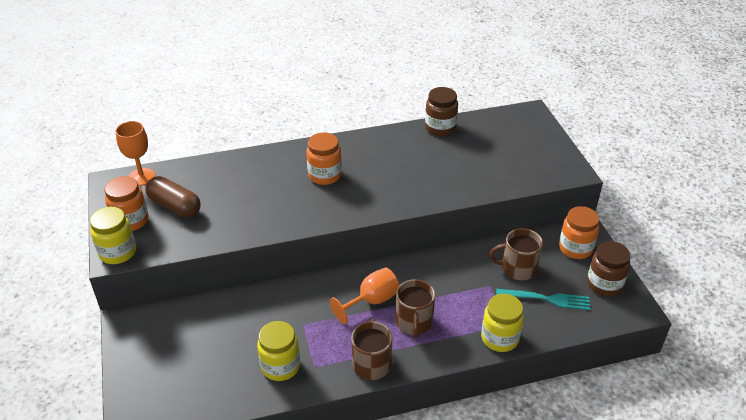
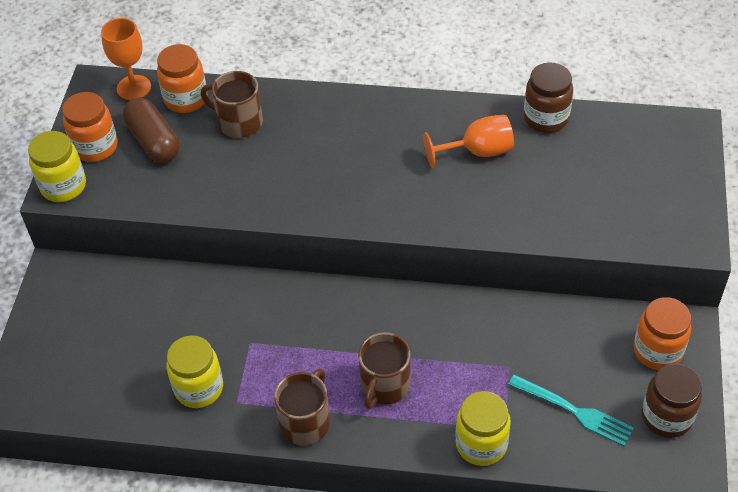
camera: 25 degrees right, 10 degrees up
(325, 175) = (354, 149): orange jar -> orange jar (186, 99)
(371, 301) = (347, 339): orange goblet -> orange goblet (478, 152)
(517, 268) = (560, 354): brown mug -> brown mug (239, 122)

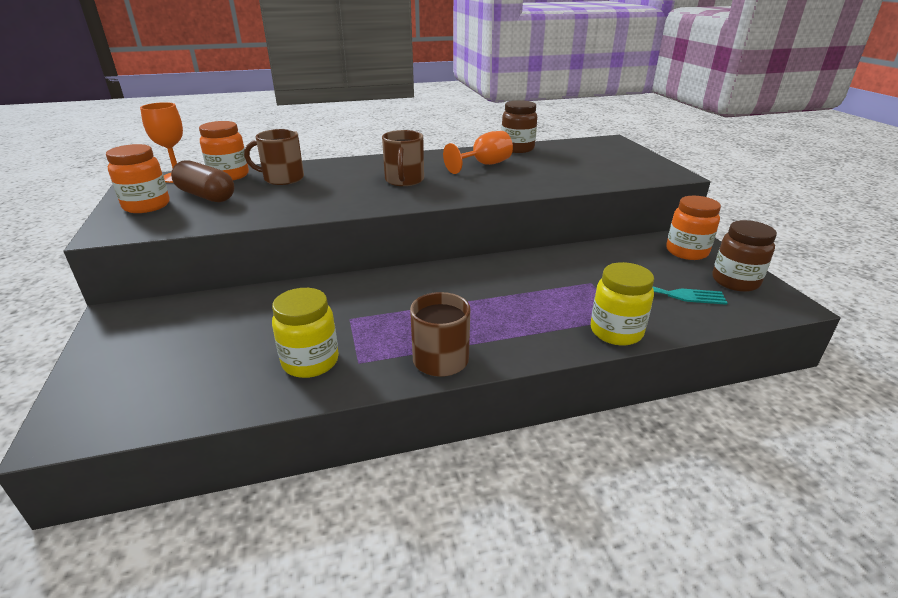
camera: 25 degrees left, 20 degrees down
(63, 186) = (115, 229): yellow jar -> none
(384, 385) = (498, 316): brown mug -> brown mug (404, 180)

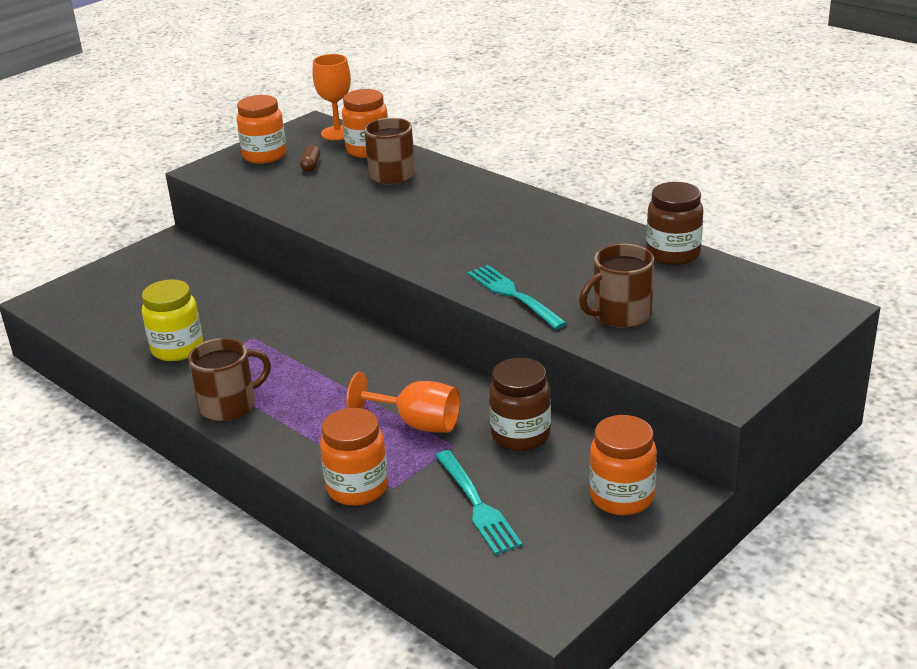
camera: 60 degrees right, 0 degrees up
(206, 196) = (311, 165): brown capsule -> brown capsule, size x0.49
(404, 180) = (462, 231): brown mug -> brown mug (620, 314)
(484, 165) = (576, 255): orange goblet -> orange goblet (417, 423)
(510, 188) = (513, 295): none -> turquoise fork
(616, 332) = (357, 488): yellow jar -> orange jar
(735, 281) = (569, 552): brown jar -> brown jar (520, 435)

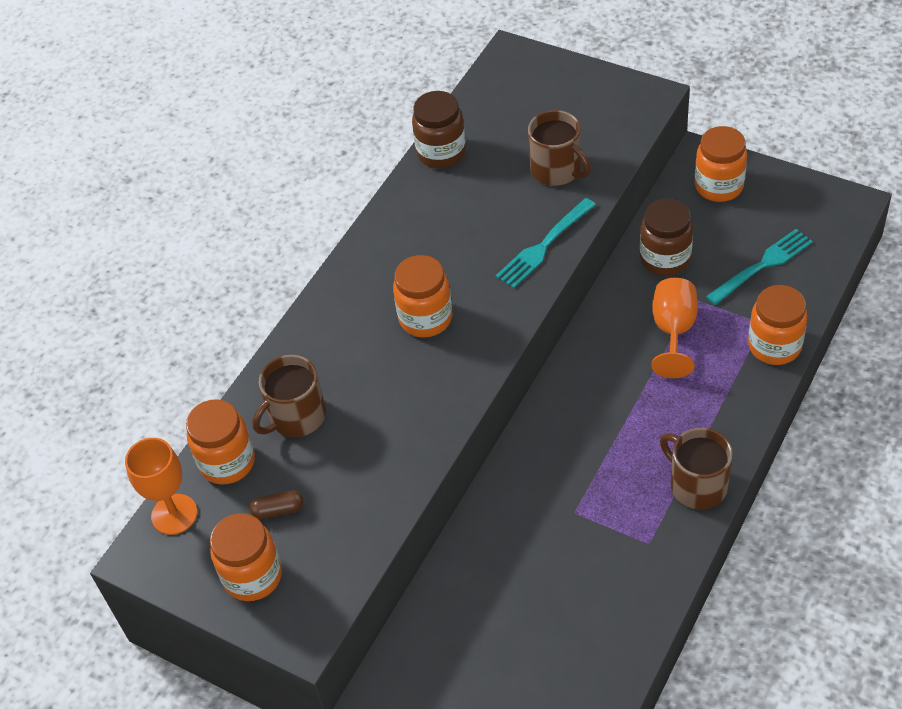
camera: 100 degrees left, 20 degrees up
(177, 349) = (616, 576): yellow jar -> none
(457, 230) = (425, 318): none -> orange jar

